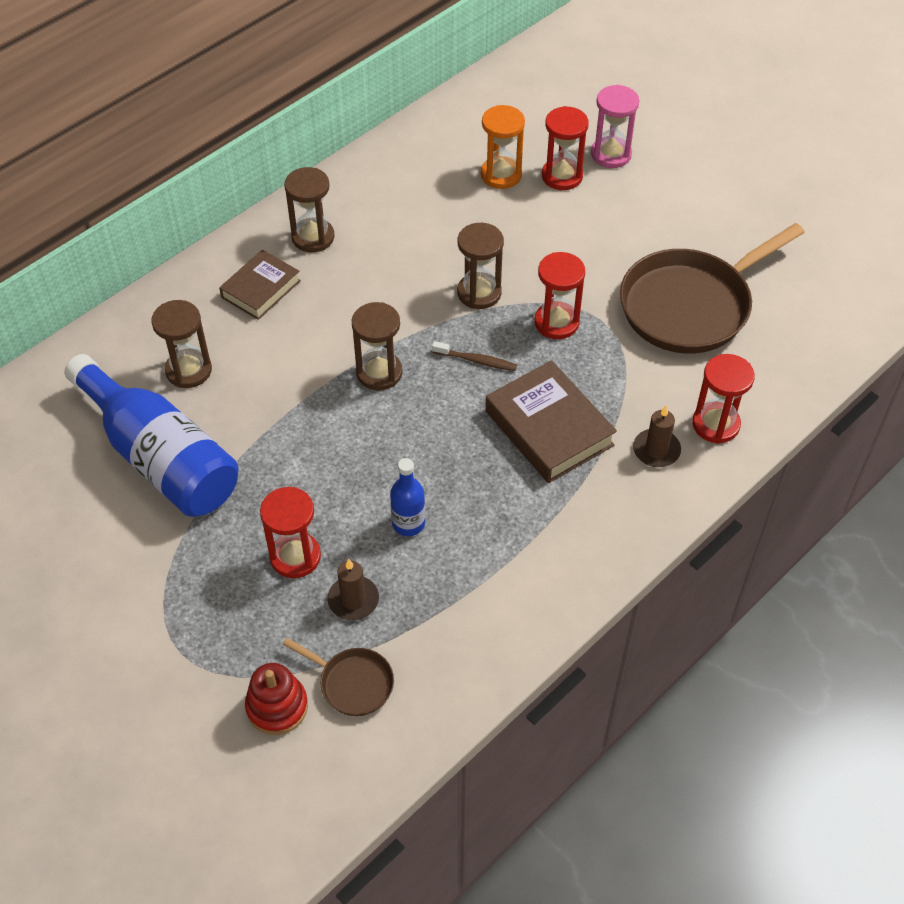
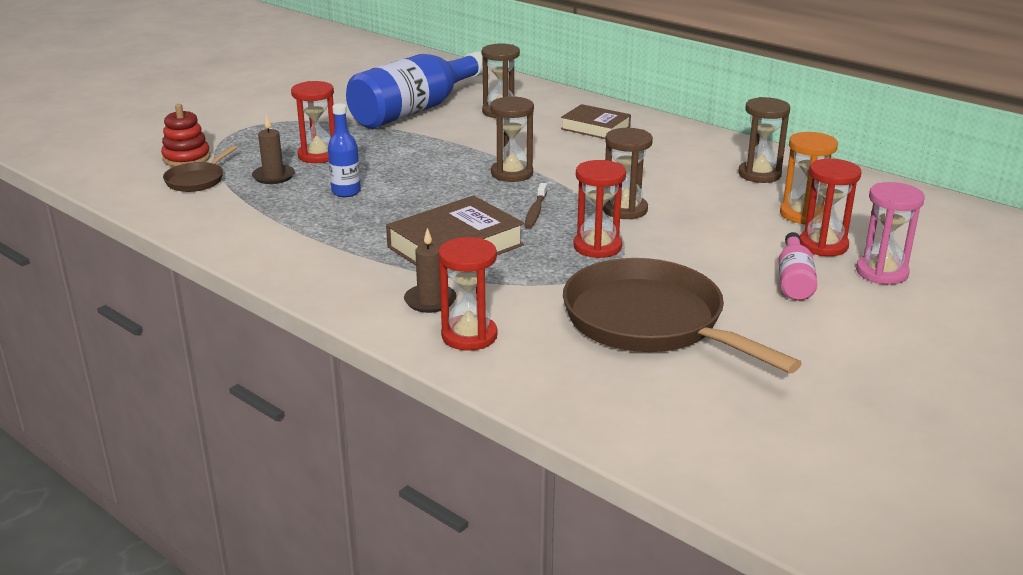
camera: 85 degrees right, 25 degrees down
(313, 237) = (666, 141): brown hourglass -> brown hourglass (759, 174)
(622, 207) = (794, 280): none -> pink bottle

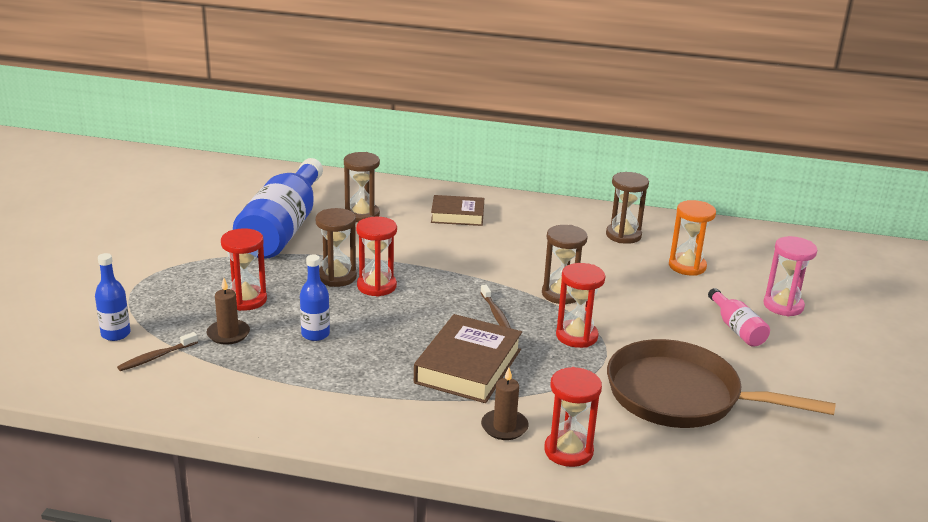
camera: 30 degrees left, 0 degrees up
(186, 158) = (115, 334): red stacking toy -> blue bottle
(197, 180) = (156, 357): brown pan -> brown toothbrush
(512, 173) = (438, 279): brown hourglass -> brown hourglass (337, 277)
(823, 245) = (726, 291): red hourglass -> red hourglass (376, 286)

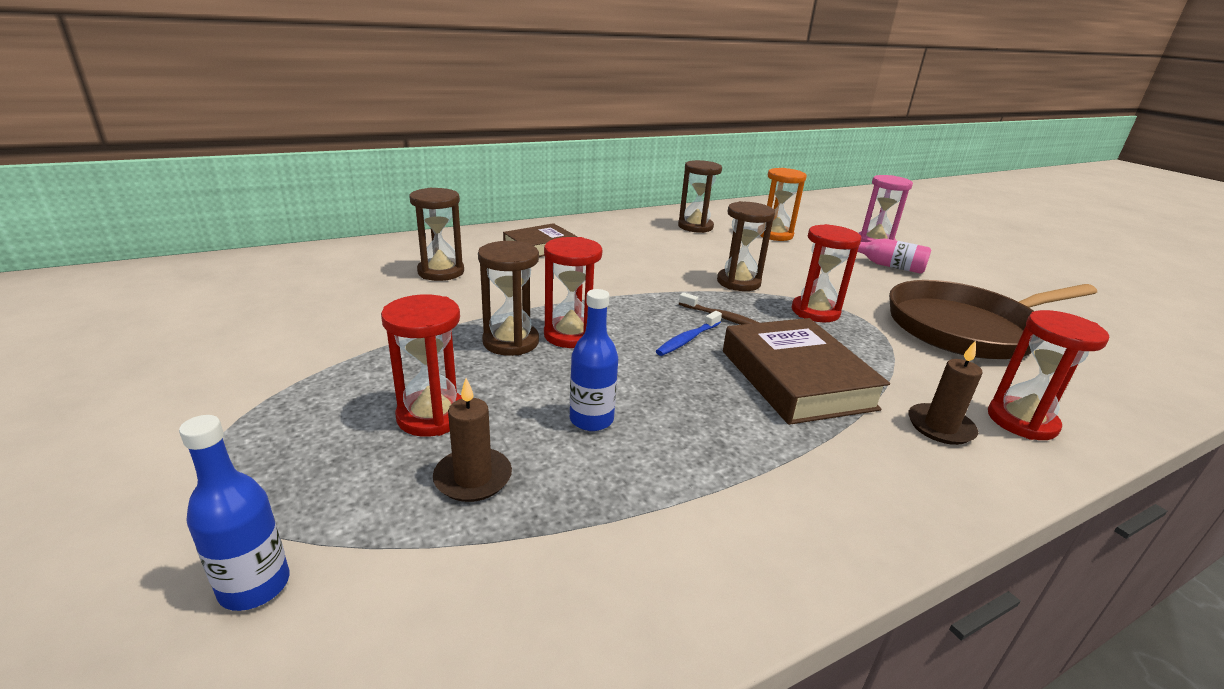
camera: 40 degrees left, 0 degrees up
(156, 357) = (397, 587): brown toothbrush -> none
(283, 228) = (362, 312): blue bottle -> none
(444, 317) = (687, 339): none -> blue toothbrush

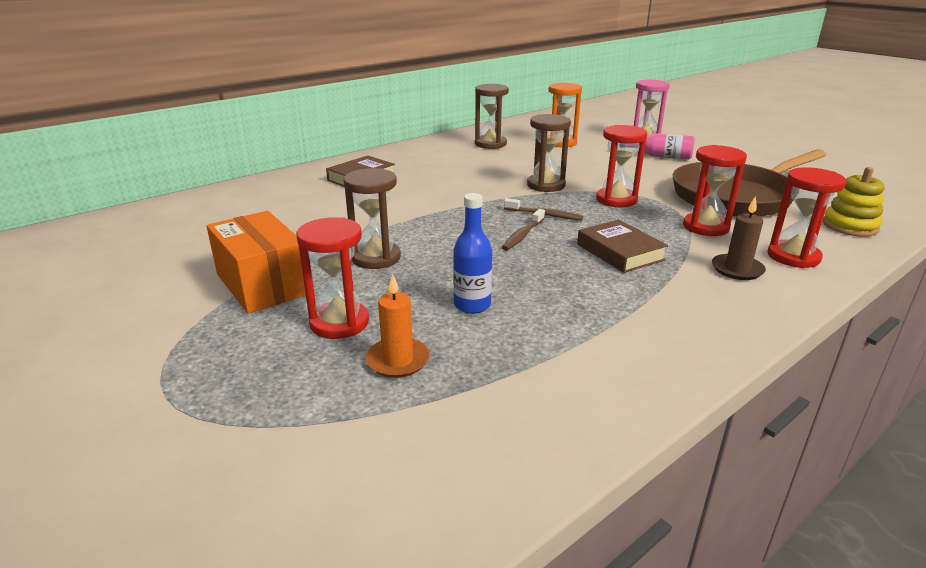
camera: 10 degrees left, 0 degrees up
(255, 586) = (264, 460): blue bottle -> none
(376, 354) = (263, 284): none -> orange box
(441, 272) = (282, 210): brown hourglass -> none
(473, 478) = (398, 360): brown candle -> orange candle
(570, 335) = (424, 245): red hourglass -> red hourglass (705, 227)
(687, 339) = (522, 235): blue toothbrush -> brown toothbrush
(796, 379) = (620, 252): brown book -> brown book, size x0.65
(1111, 390) = (850, 226): none -> yellow stacking toy

